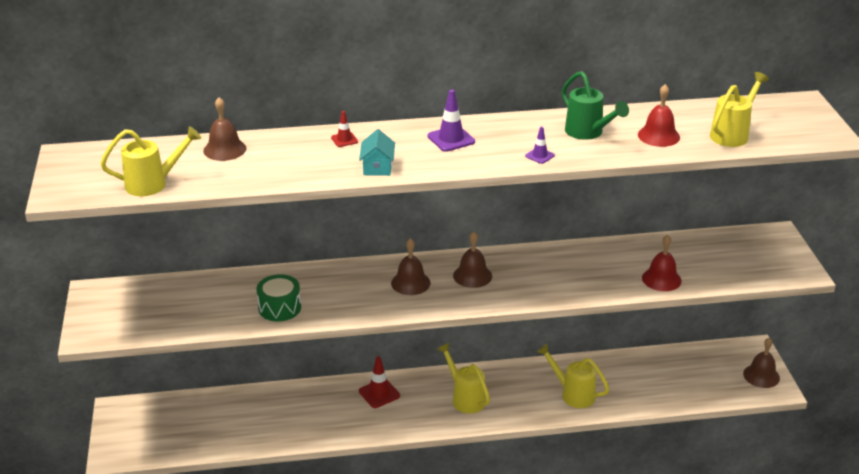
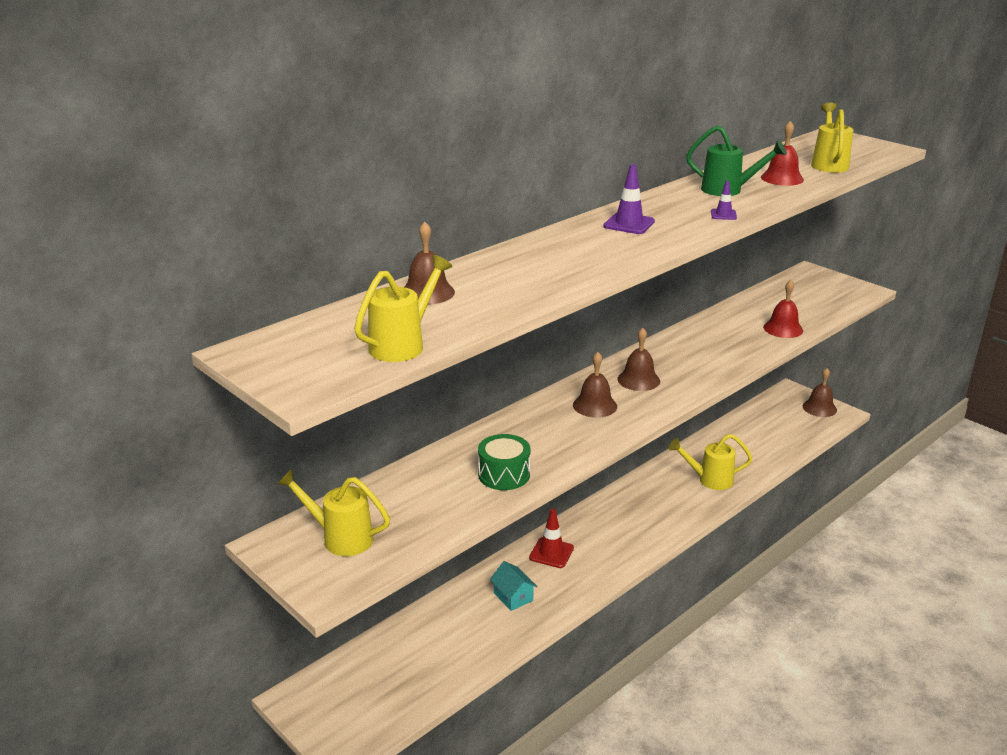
camera: 35 degrees left, 5 degrees down
(344, 140) = (534, 251): red traffic cone -> none
(377, 167) = (606, 261): turquoise house -> turquoise house (513, 597)
(465, 398) = (629, 522): yellow watering can -> yellow watering can (340, 538)

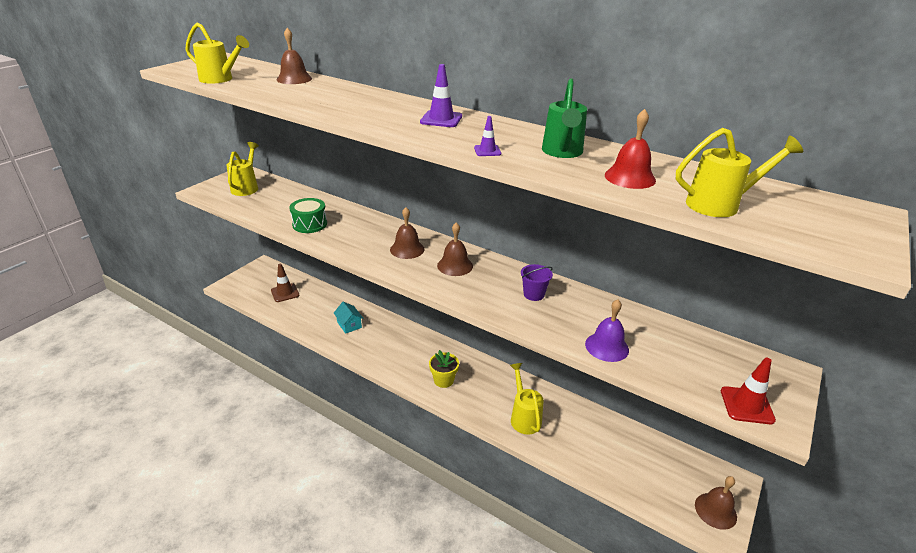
camera: 75 degrees right, 5 degrees up
(400, 667) = (285, 293): none -> brown traffic cone
(513, 597) = (349, 325): turquoise house -> turquoise house turned 75 degrees counterclockwise
(551, 553) = (397, 336): red traffic cone -> red traffic cone (746, 405)
(645, 525) = (443, 380): none -> yellow flower pot
(700, 346) = (534, 294): none -> purple bucket
(783, 329) = (607, 346): red bell -> purple bell

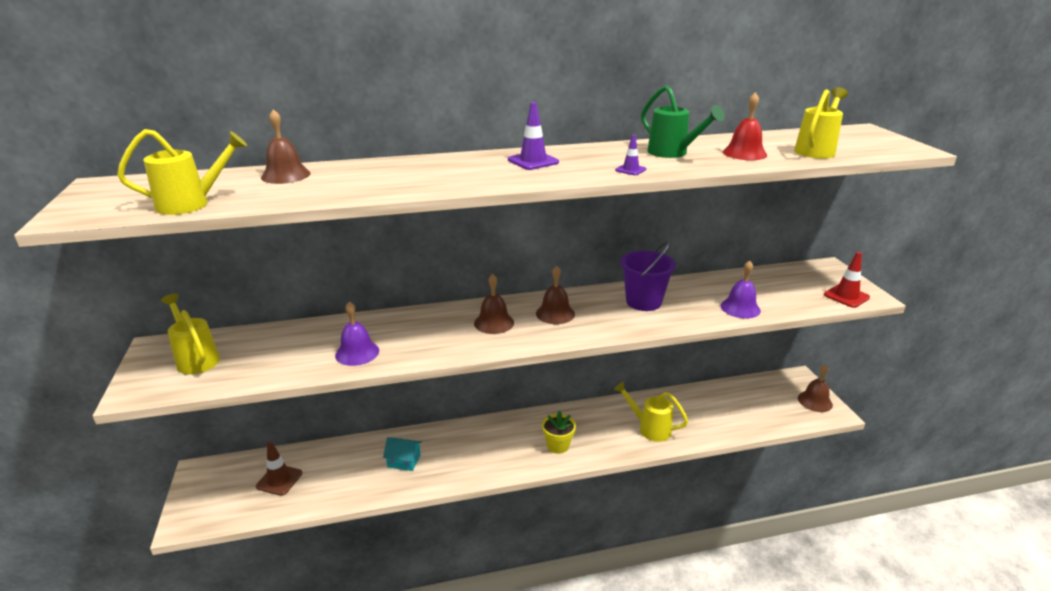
camera: 45 degrees left, 5 degrees down
(310, 224) = (357, 353): green drum -> purple bell
(534, 294) = (643, 302): purple bucket -> purple bucket, size x1.72

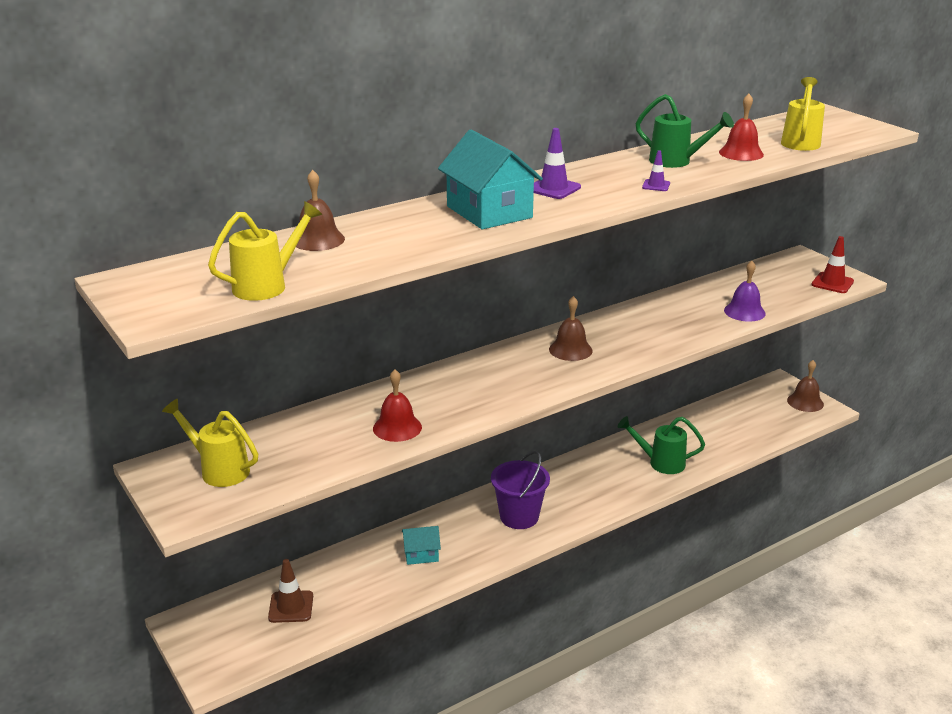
camera: 20 degrees left, 0 degrees up
(357, 353) = (397, 427): purple bell -> red bell
(452, 172) = (489, 212): none -> turquoise house
(494, 323) = (515, 370): brown bell -> none
(558, 445) = (577, 501): yellow flower pot -> none
(643, 302) = (649, 322): purple bucket -> purple bucket (519, 517)
(649, 428) = (660, 463): yellow watering can -> green watering can

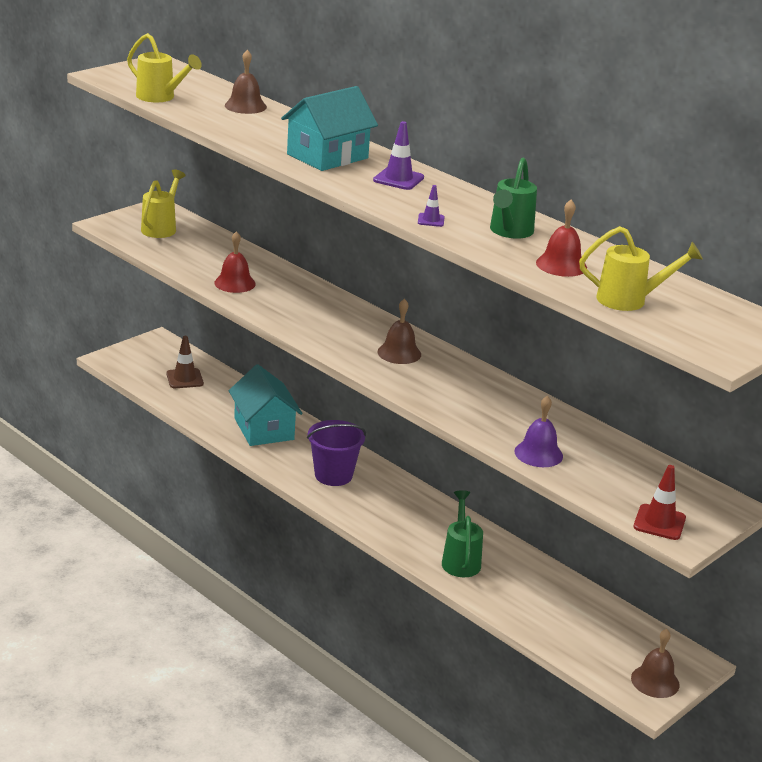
camera: 75 degrees right, 0 degrees up
(421, 554) = (264, 429): turquoise house -> turquoise house, size x1.92

